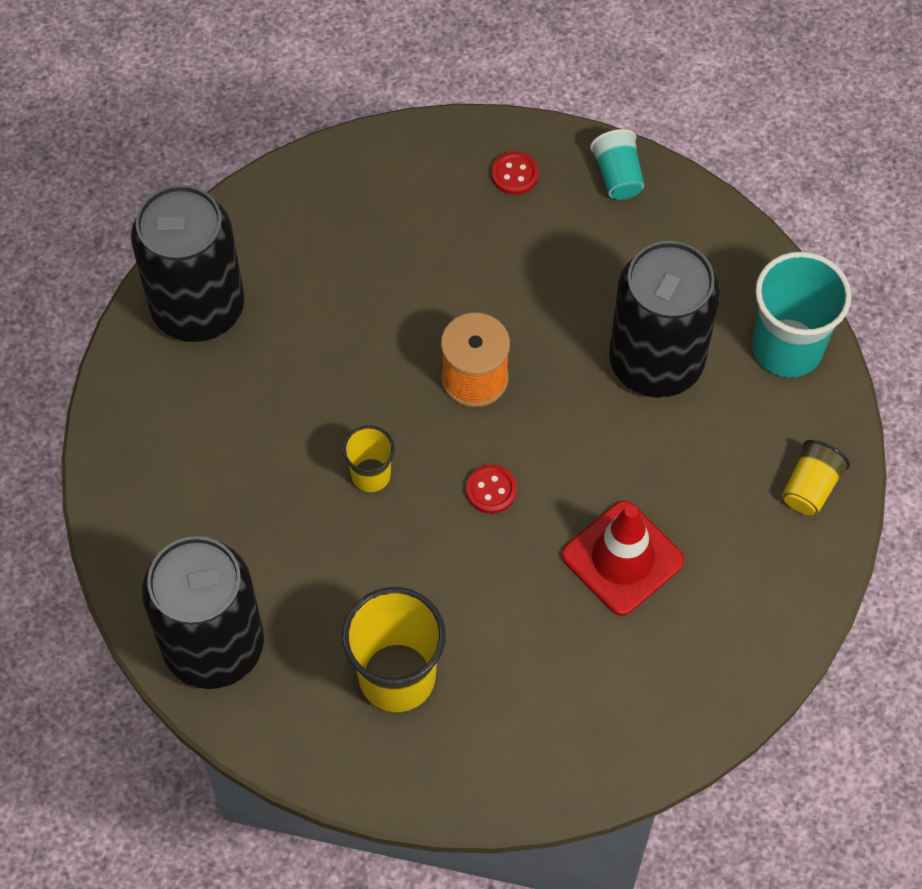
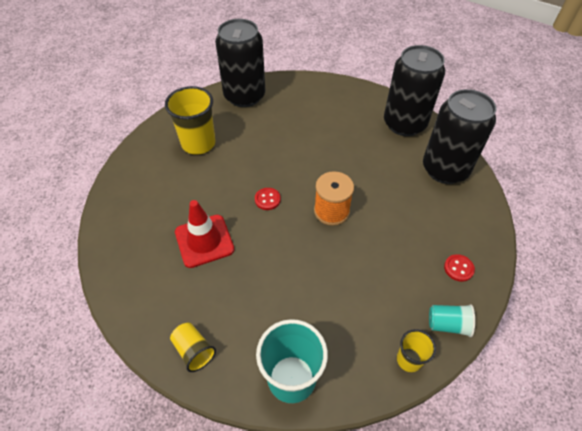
camera: 110 degrees right, 10 degrees down
(371, 475) = (296, 159): yellow cup -> yellow cup (409, 360)
(656, 362) = (310, 297): black can -> black can (445, 169)

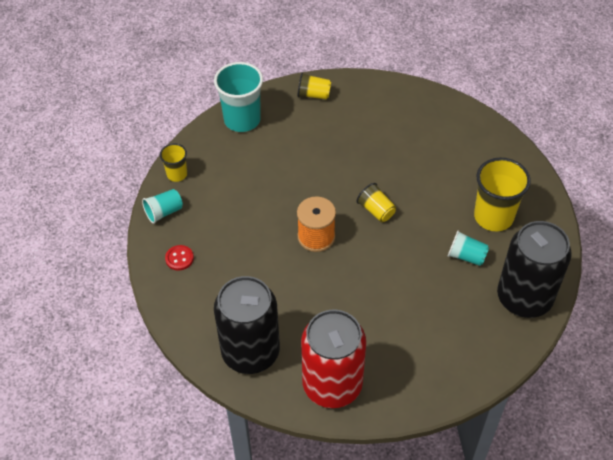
camera: 140 degrees right, 0 degrees up
(204, 241) = (385, 150): red traffic cone -> none
(246, 134) = (466, 256): none -> turquoise cup
(267, 199) = (376, 210): red button -> yellow cup
(404, 124) = (332, 385): black can -> red can

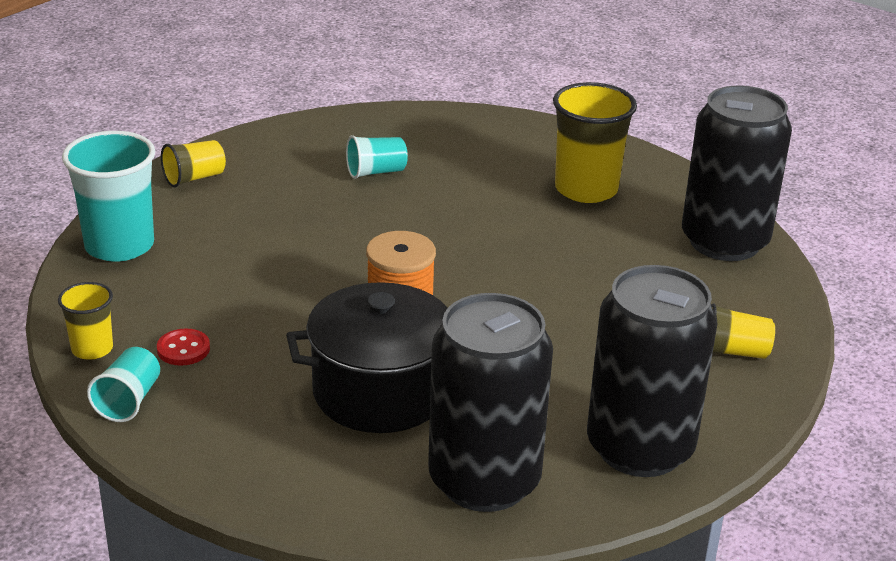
camera: 45 degrees left, 20 degrees down
(179, 258) = (228, 439): red button -> red button (183, 349)
(260, 276) = (380, 392): none -> black pot
(332, 385) = (639, 448): red can -> black can
(376, 210) = (441, 249): yellow cup -> yellow cup (734, 352)
(466, 256) = (609, 238): turquoise cup -> turquoise cup (376, 172)

